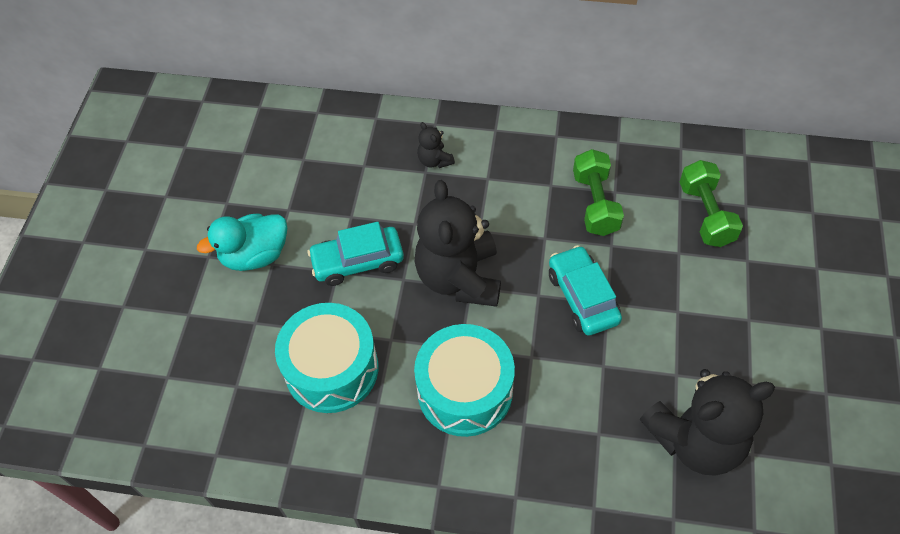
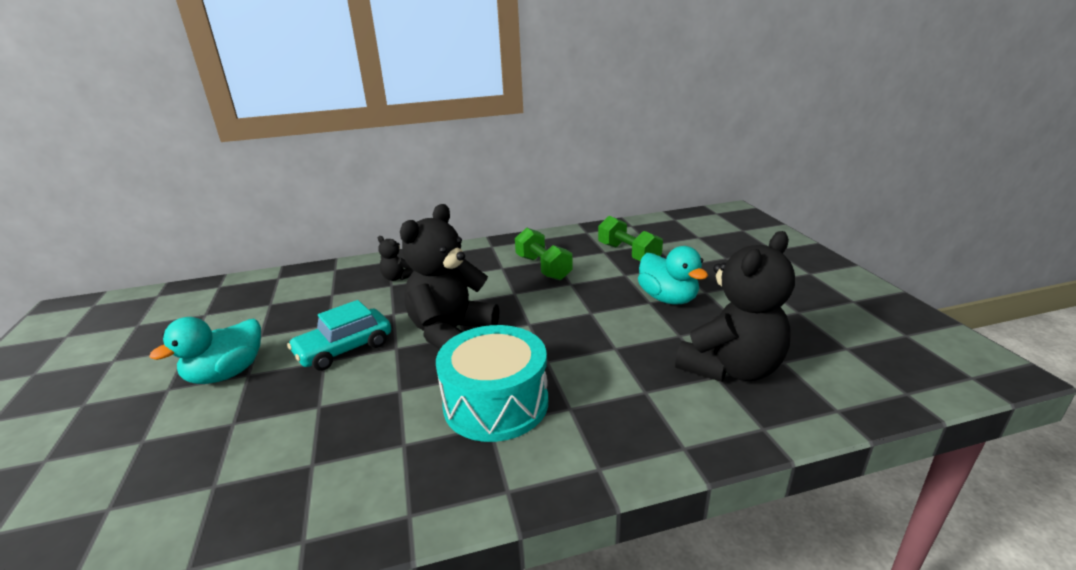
camera: 25 degrees left, 30 degrees down
(331, 369) = (338, 432): turquoise drum -> none
(459, 278) = (451, 333): black teddy bear -> black teddy bear turned 60 degrees clockwise
(582, 297) = (568, 315): turquoise car -> none
(700, 314) = (668, 298): none -> turquoise duck

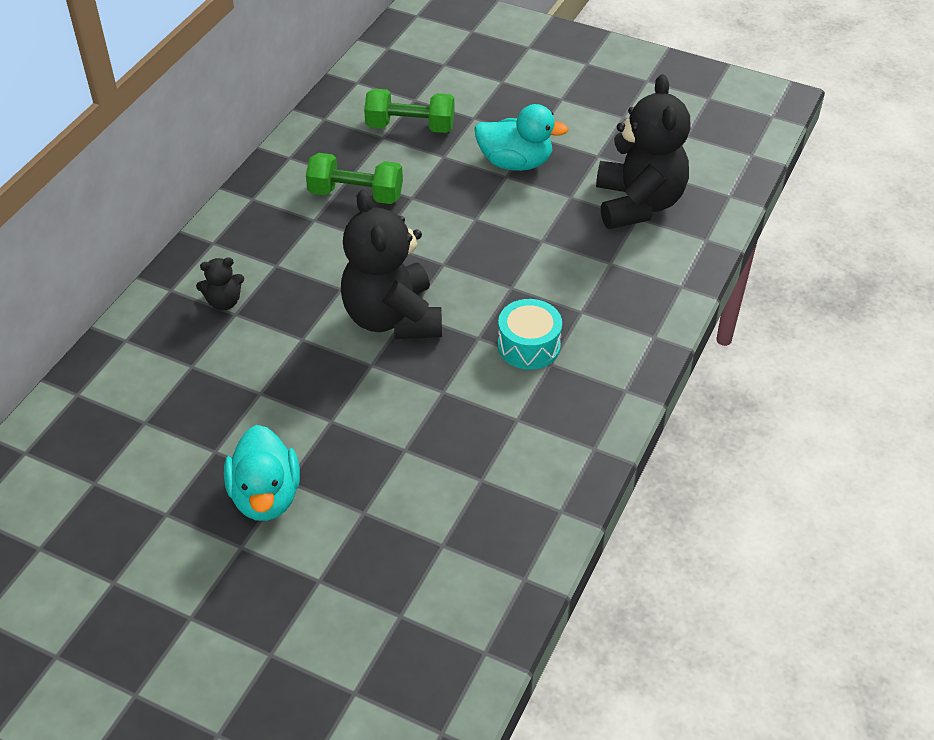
camera: 50 degrees left, 20 degrees up
(344, 349) = (327, 399): turquoise car -> none
(496, 403) = (529, 346): turquoise drum -> turquoise drum, size x0.61

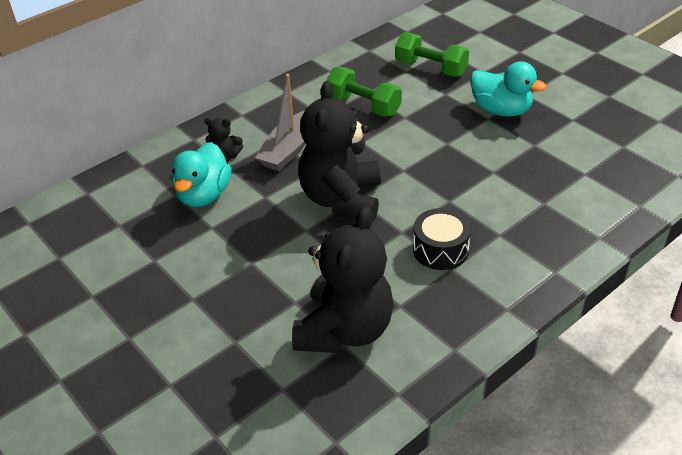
camera: 25 degrees right, 5 degrees down
(266, 496) = (170, 305): turquoise duck -> turquoise duck (204, 195)
(297, 273) = (289, 149): none -> grey boat
(529, 346) = (440, 249): turquoise drum -> black drum
(638, 204) = (591, 163): black teddy bear -> black teddy bear (345, 330)

